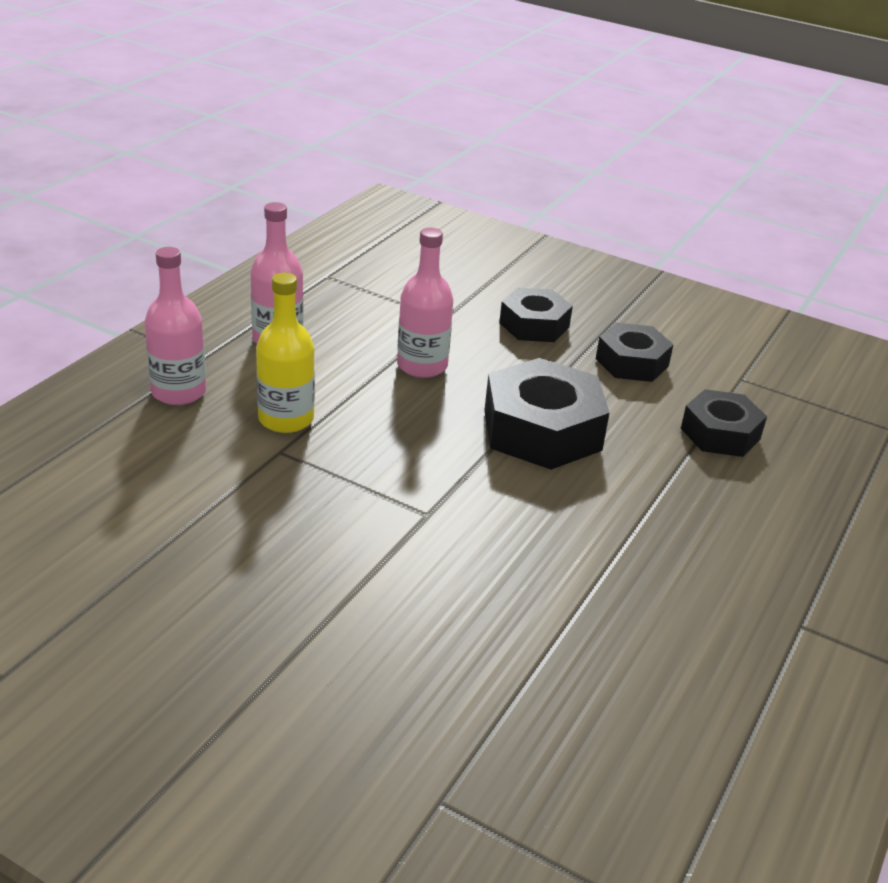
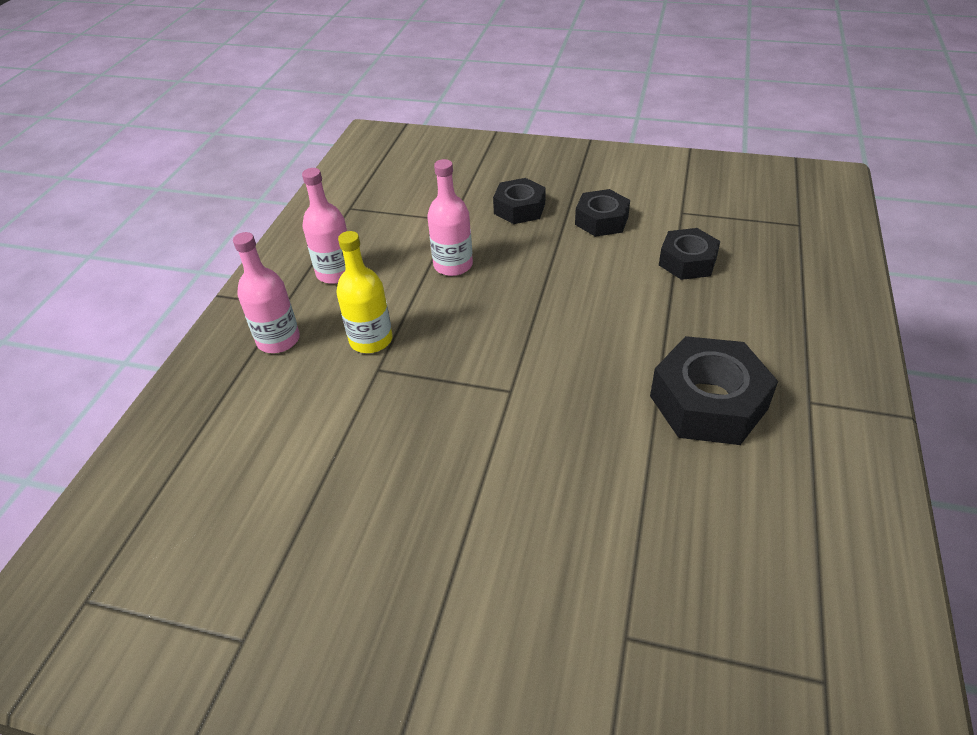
camera: 10 degrees left, 10 degrees up
(542, 430) = (563, 294): black nut -> black nut (708, 402)

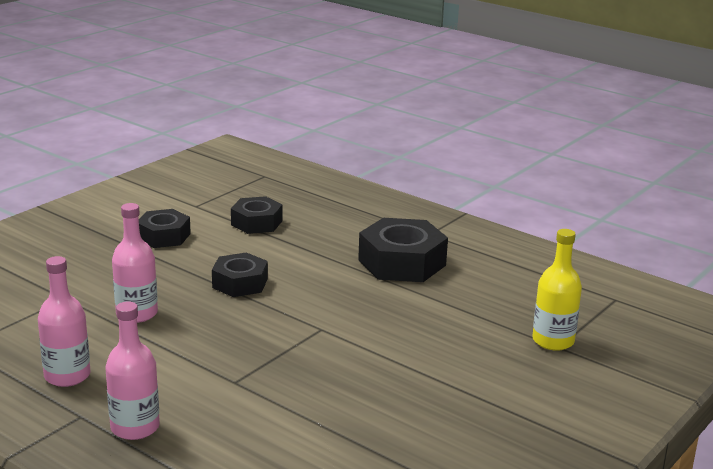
camera: 70 degrees left, 20 degrees down
(371, 340) = (193, 376): yellow bottle -> yellow bottle (553, 341)
(519, 208) = (96, 263): black nut -> black nut (240, 283)

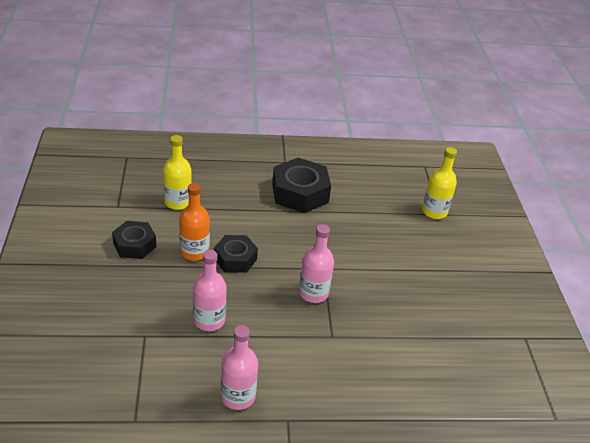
camera: 45 degrees left, 15 degrees up
(135, 427) = (328, 406): pink bottle -> pink bottle (313, 293)
(209, 262) = (194, 252): none -> orange bottle
(256, 223) = (178, 202): black nut -> yellow bottle

